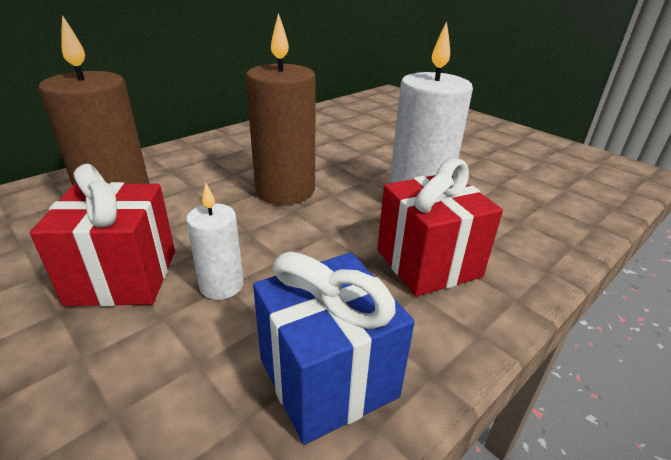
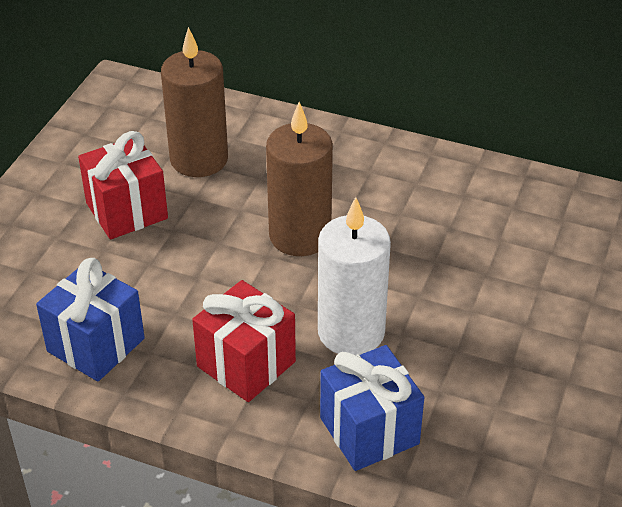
camera: 65 degrees right, 10 degrees up
(221, 285) = (146, 261): white candle -> none
(536, 224) = (369, 431): none -> blue gift

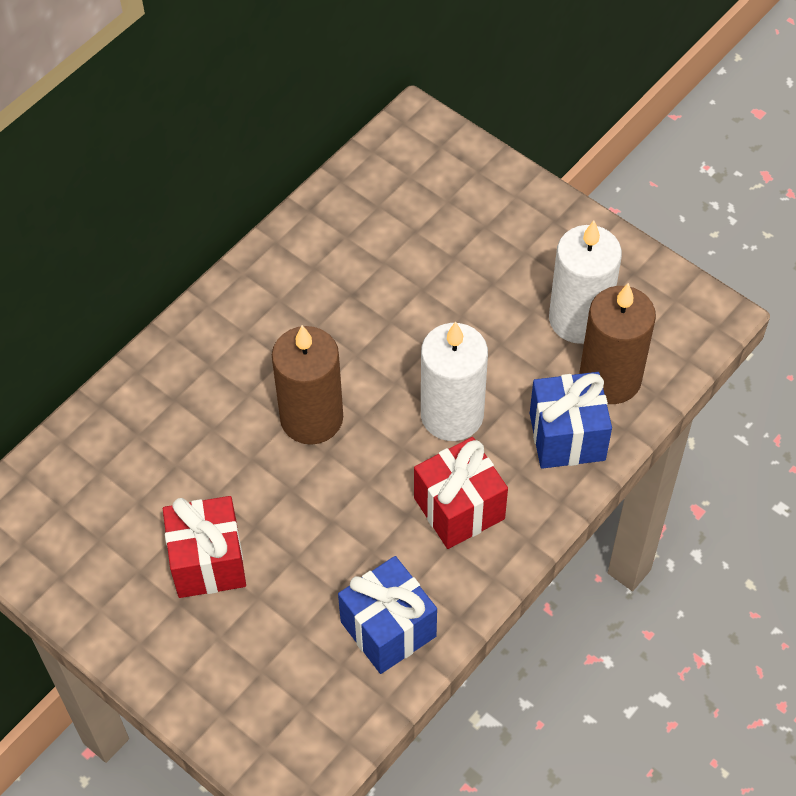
camera: 70 degrees left, 15 degrees up
(199, 159) = (157, 476): brown candle -> brown candle (610, 378)
(523, 406) = (579, 319): none -> white candle

